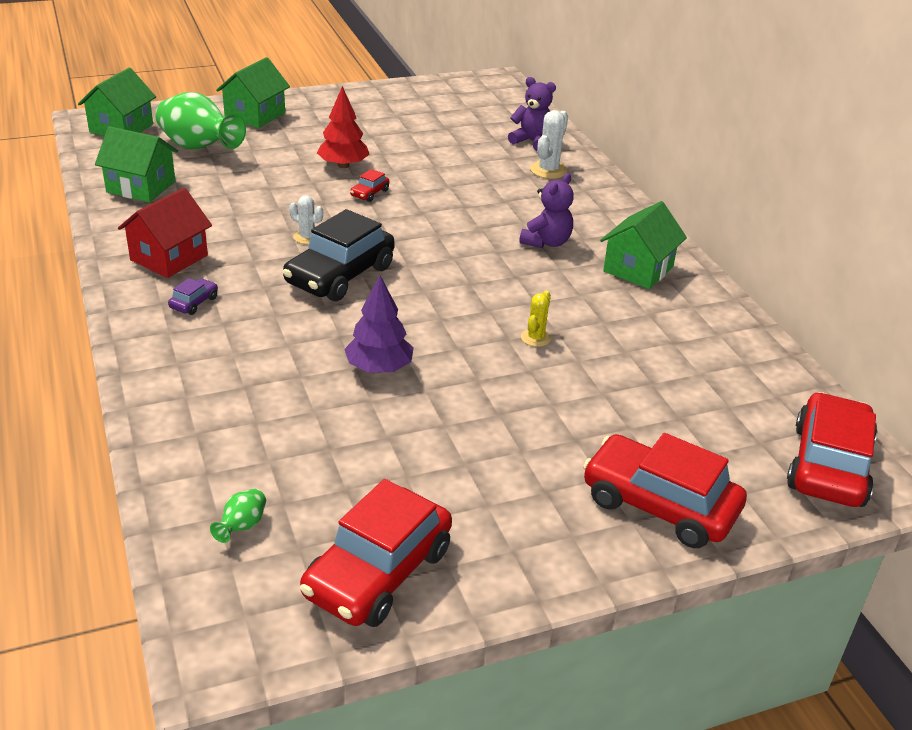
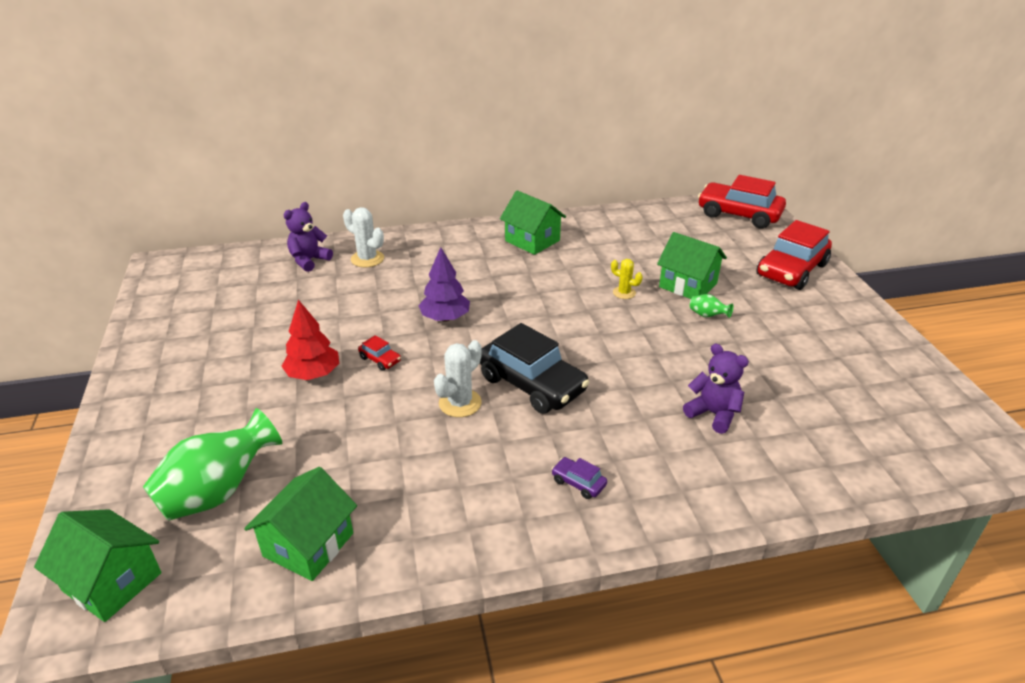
camera: 80 degrees left, 0 degrees up
(169, 258) = (488, 507): red house -> none
(242, 526) = (881, 444): green vase -> green vase (707, 315)
(255, 115) = (147, 442): green house -> green house (688, 285)
(307, 237) = (460, 403): white cactus -> white cactus, size x1.55
(378, 572) = (897, 380): red car -> none
(379, 368) = (672, 368): purple tree -> purple tree (445, 318)
(546, 242) = (489, 273): purple teddy bear -> purple teddy bear (713, 414)

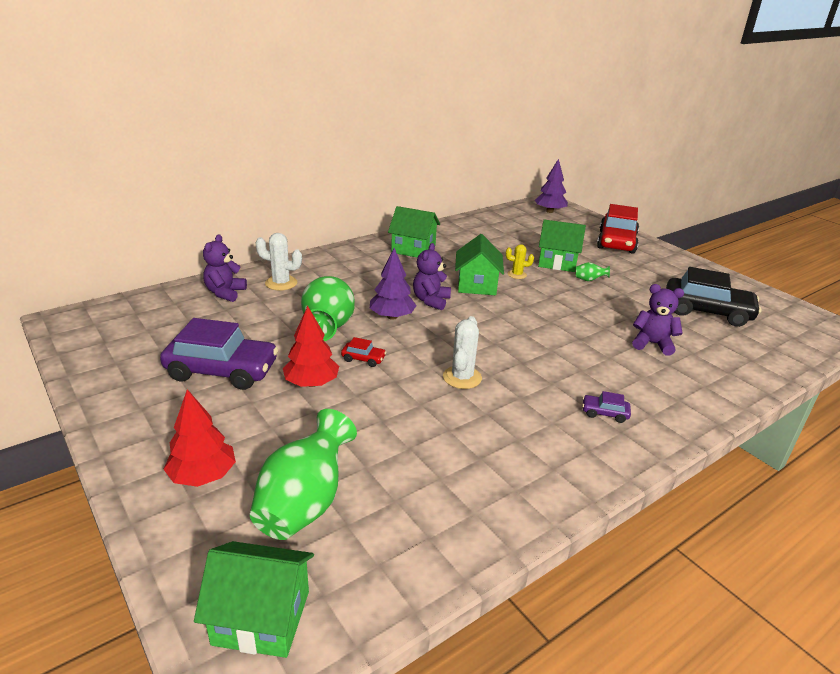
camera: 25 degrees left, 5 degrees down
(160, 441) = (203, 476): none -> red tree
(247, 343) = (222, 371): none -> purple car
(308, 545) = (431, 522): green house -> green house (477, 285)
(373, 318) = (328, 328): none -> green vase
(500, 307) = (431, 301): none -> purple teddy bear
(532, 384) = (506, 351): black car -> black car (707, 311)
(739, 214) = (549, 211): red car -> purple tree

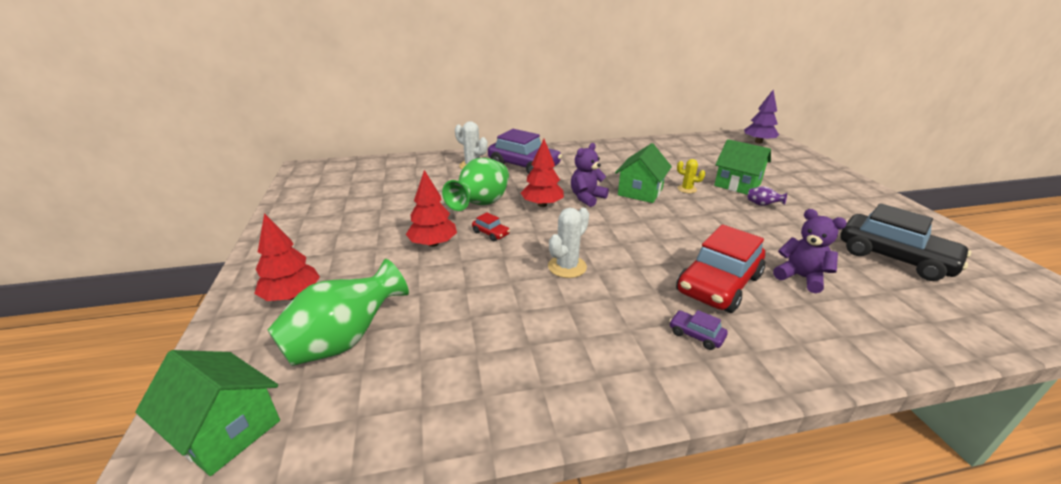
camera: 25 degrees right, 0 degrees up
(222, 371) = (375, 220): purple car -> purple car (524, 166)
(225, 293) = (426, 166): purple teddy bear -> none
(392, 317) = (542, 204): purple tree -> red tree
(413, 249) = (602, 156): green house -> none
(589, 280) = (762, 205): green vase -> purple vase
(616, 242) = (817, 176): red car -> red car (718, 284)

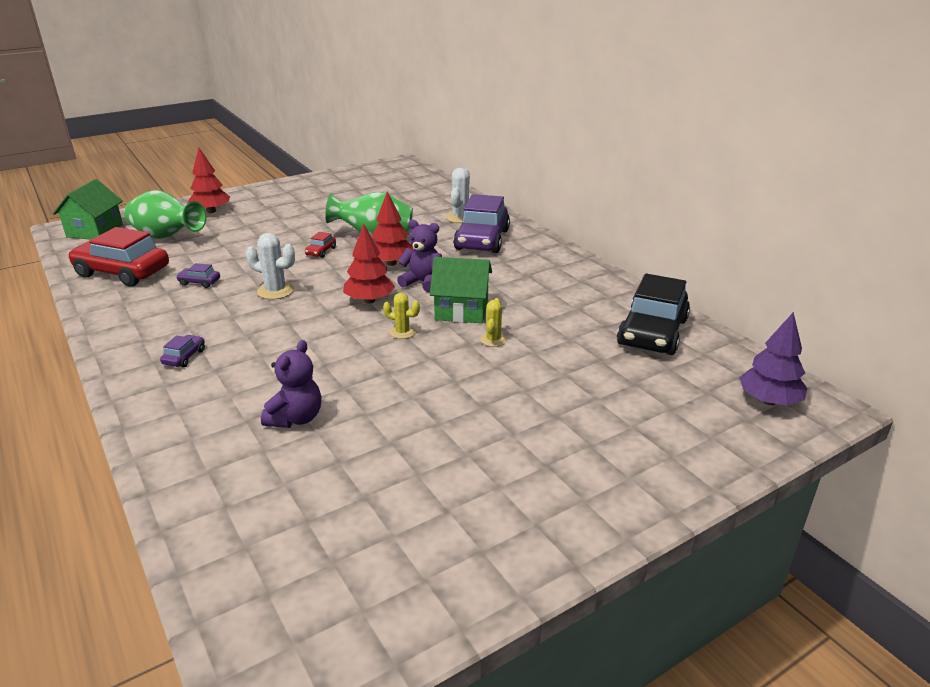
camera: 70 degrees right, 0 degrees up
(433, 244) = (293, 234): red tree -> red tree (369, 300)
(516, 316) = (199, 282): none -> purple car
(668, 217) = (402, 332): none -> yellow cactus
(718, 284) = (267, 366): red car -> red car (122, 272)
(737, 184) = (540, 378): green house -> none
(762, 205) = (482, 398): purple vase -> none
(894, 257) = (374, 503): black car -> black car (652, 332)

